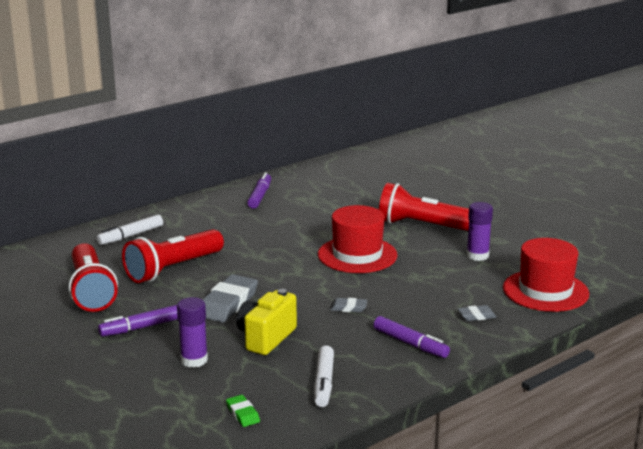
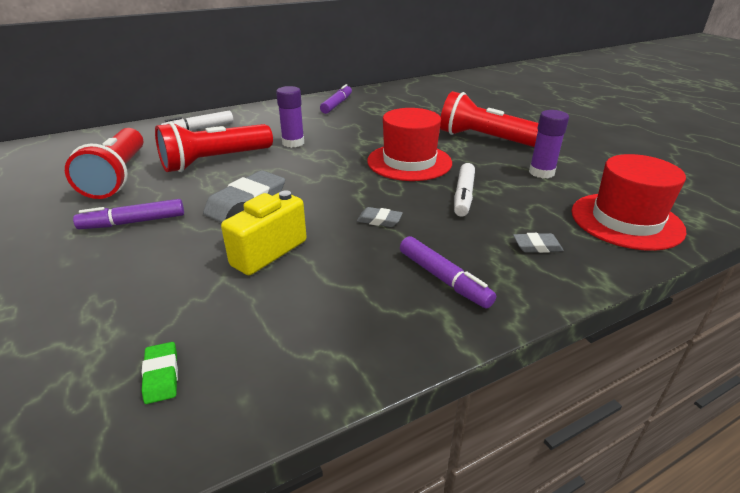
camera: 10 degrees right, 10 degrees up
(194, 360) = (159, 273): purple glue stick -> purple glue stick (293, 143)
(324, 382) = (305, 330): white marker -> white marker (463, 195)

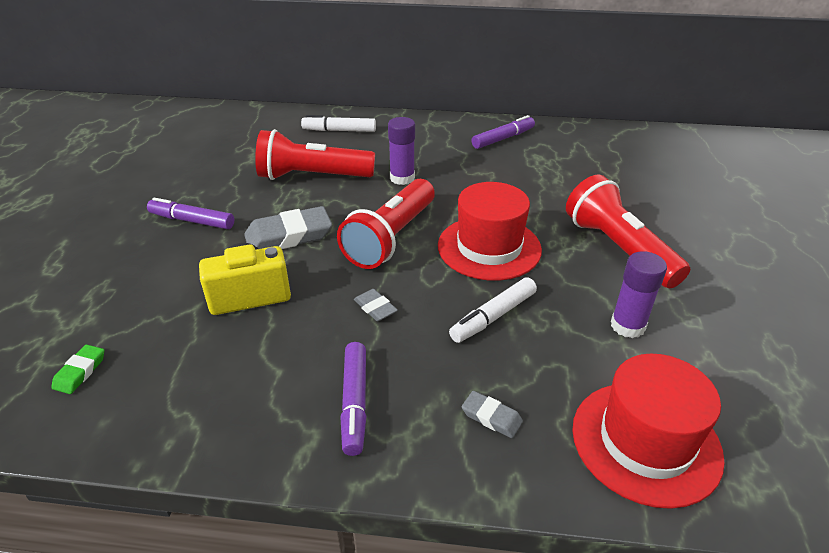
camera: 35 degrees right, 5 degrees up
(118, 177) = (226, 166): red flashlight -> red flashlight (391, 238)

